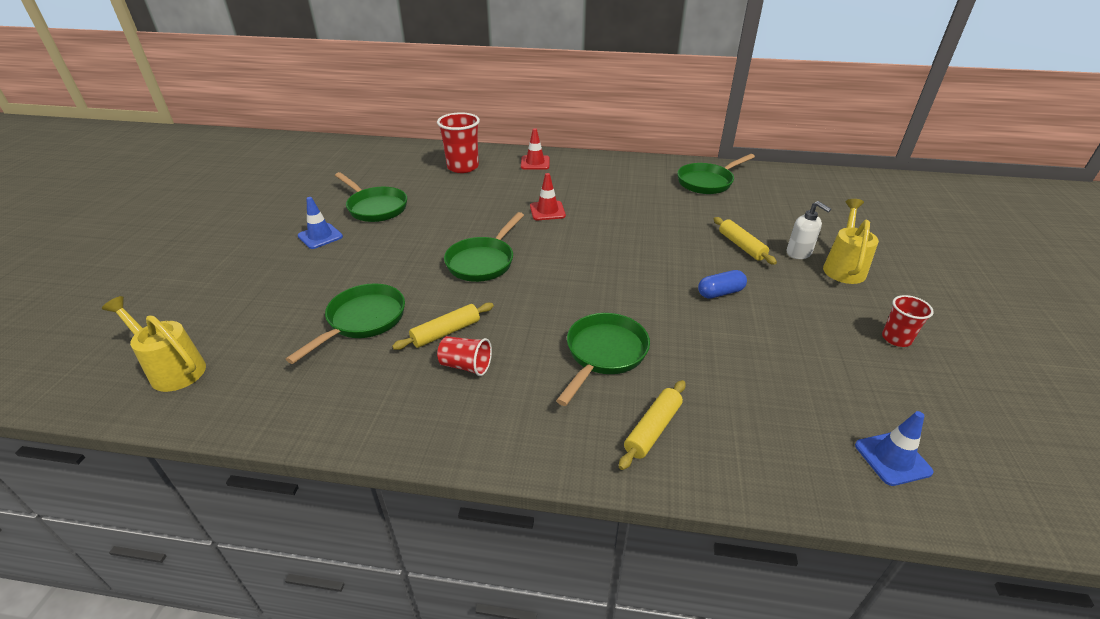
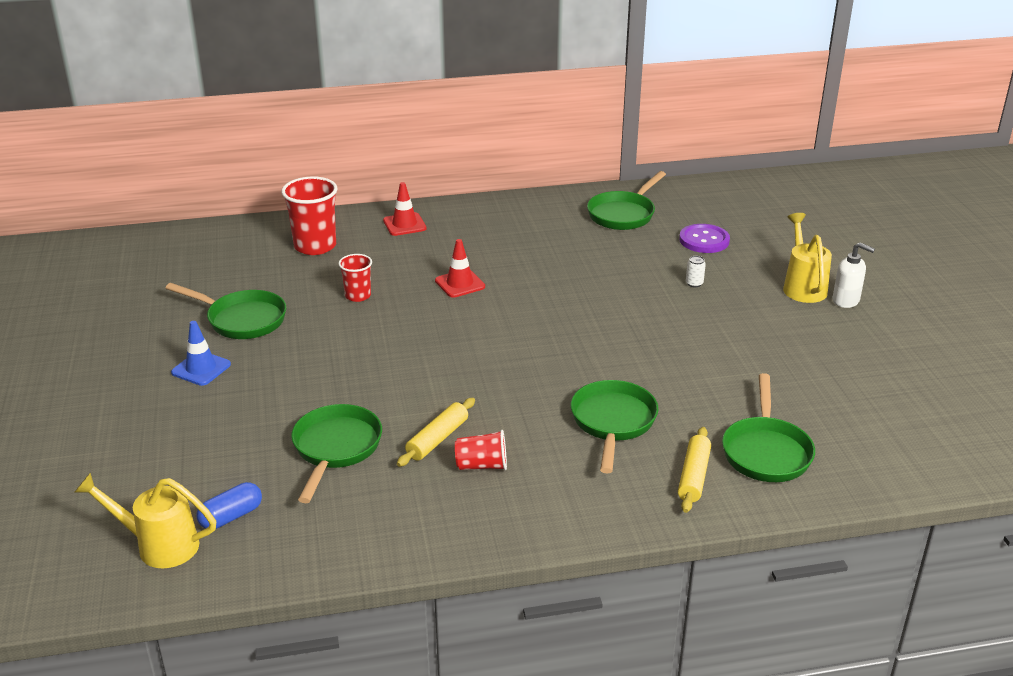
camera: 20 degrees left, 5 degrees down
(483, 261) = (424, 357): green pan -> green pan (766, 451)
(720, 293) = (695, 338): blue capsule -> blue capsule (231, 516)
(741, 246) = (694, 283): yellow rolling pin -> white can
(767, 213) = (704, 240): none -> purple button
(799, 253) = (754, 280): white soap dispenser -> white soap dispenser (846, 300)
(892, 458) = (900, 449): blue traffic cone -> none
(896, 339) = (872, 347): red cup -> red cup (358, 296)

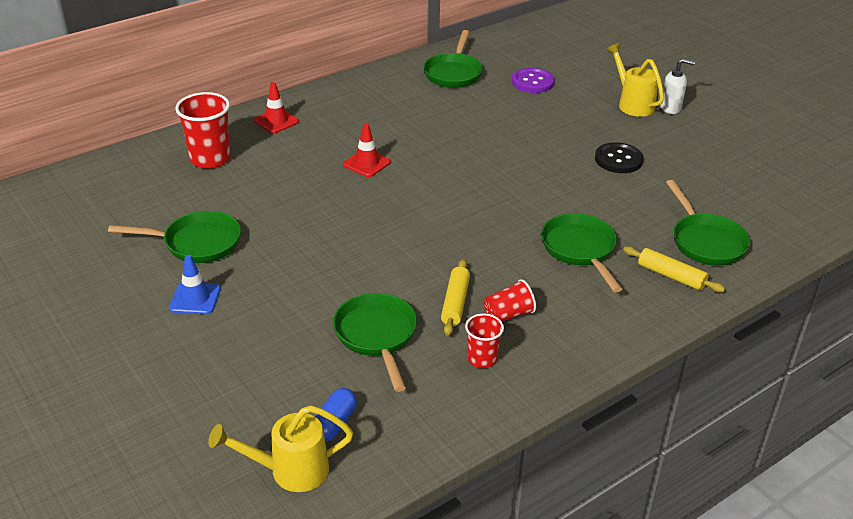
camera: 25 degrees left, 5 degrees up
(358, 296) = (286, 195): red cup -> red cup (482, 359)
(694, 283) = (552, 119): white can -> none
(694, 476) = (671, 276): yellow rolling pin -> yellow rolling pin turned 45 degrees counterclockwise
(735, 341) = (618, 159): none -> black button

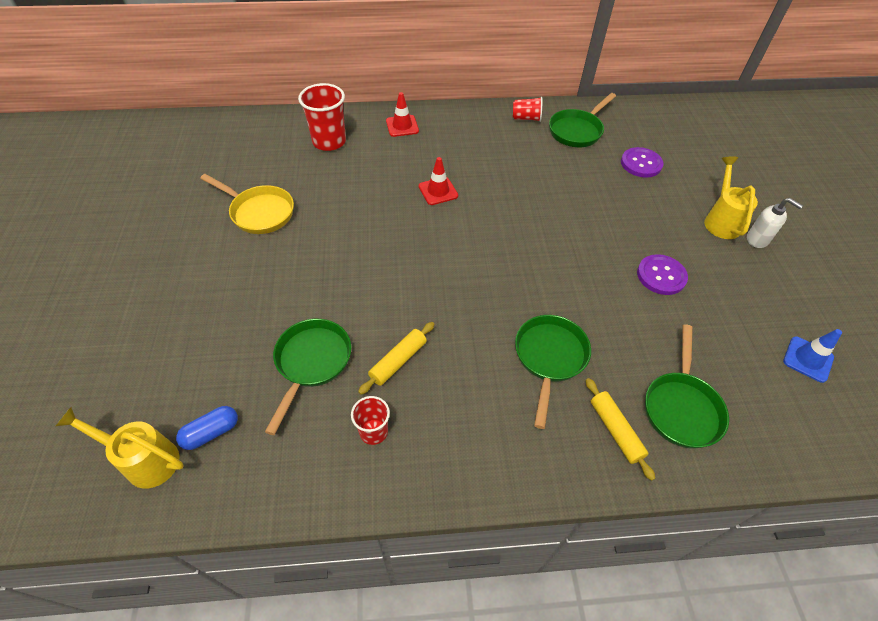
camera: 30 degrees right, 15 degrees up
(195, 298) = (217, 261): blue traffic cone -> blue traffic cone (808, 359)
(196, 243) = (259, 212): green pan -> yellow pan
(508, 314) = (432, 396): red cup -> red cup (526, 118)
(618, 159) = (661, 276): black button -> purple button

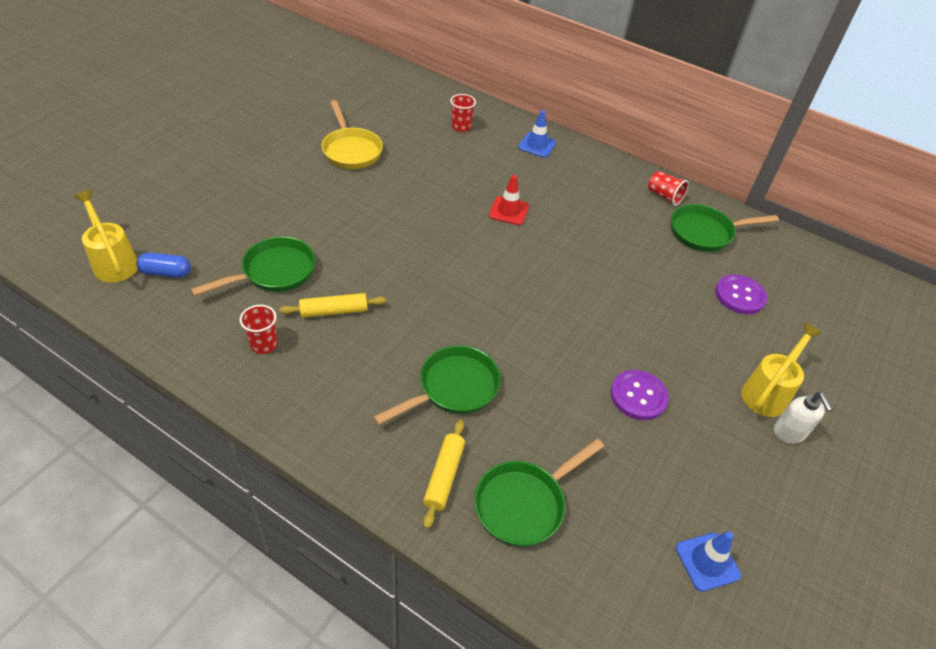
camera: 35 degrees right, 5 degrees down
(329, 142) = (461, 127): red cup -> red cup, size x0.57
(402, 126) = (537, 145): red traffic cone -> blue traffic cone

